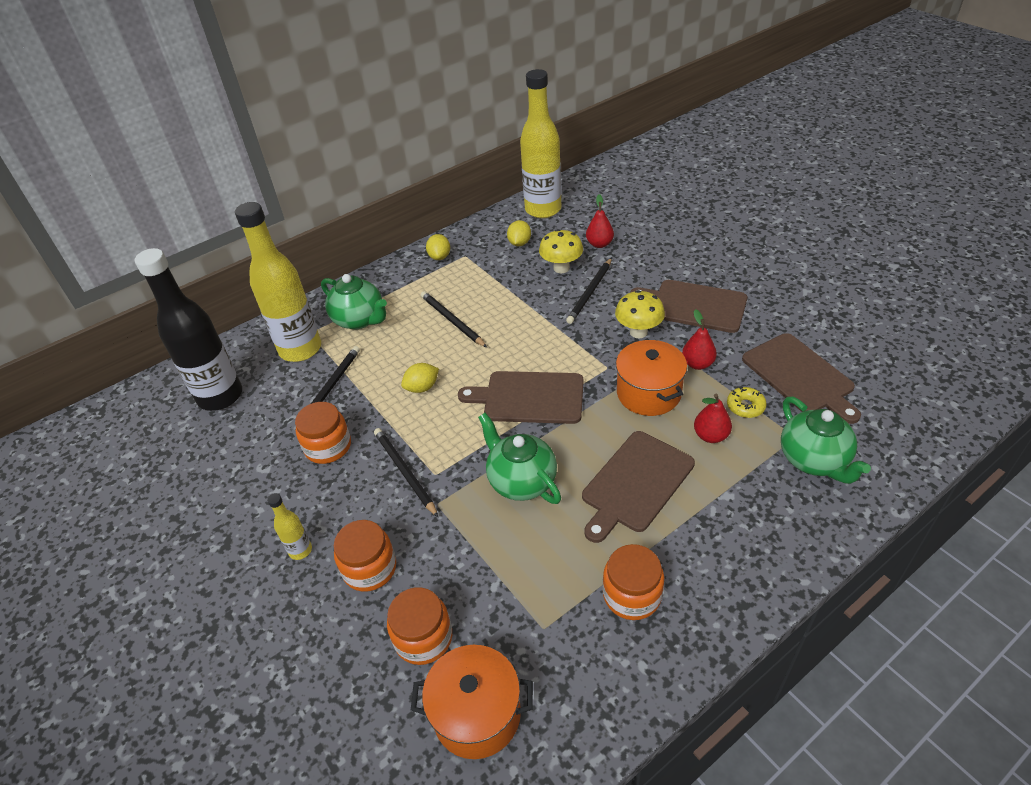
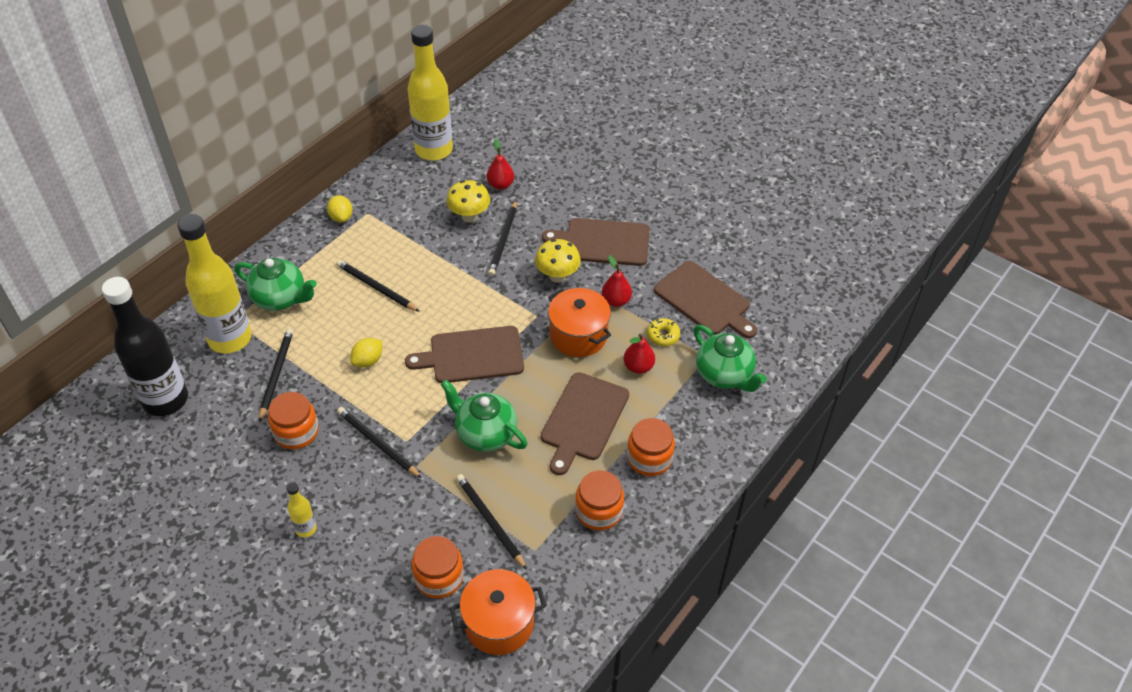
camera: 20 degrees left, 5 degrees up
(369, 568) = (374, 532): orange jar -> orange jar (649, 458)
(500, 582) = (490, 522): none -> black pencil
(519, 243) = (420, 192): yellow lemon -> none

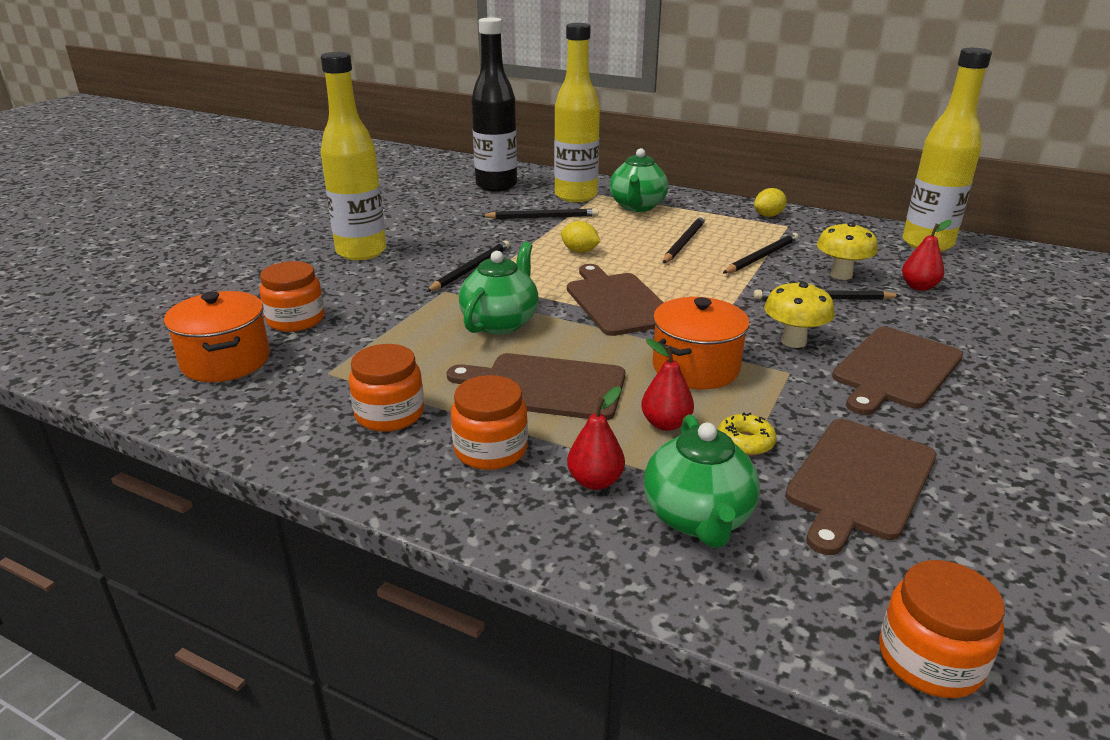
camera: 80 degrees right, 20 degrees down
(296, 432) = (475, 233): orange jar -> orange jar (930, 659)
(306, 529) = (361, 252): yellow bottle -> yellow bottle, size x2.33
(490, 522) = (370, 340): black pencil -> black pencil (761, 257)
(603, 242) = (895, 370): brown cutting board -> brown cutting board turned 135 degrees counterclockwise
(616, 301) = (785, 392): red pear -> red pear (595, 481)
(724, 375) = (698, 518): green teapot -> green teapot turned 45 degrees counterclockwise

